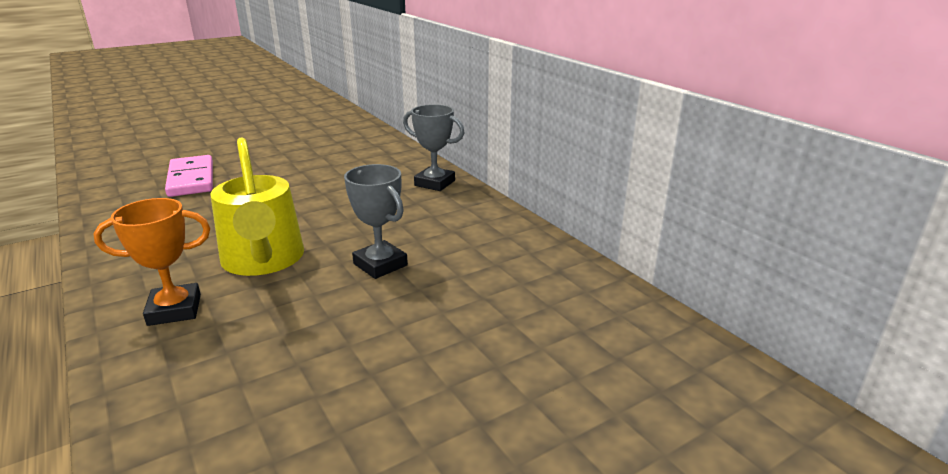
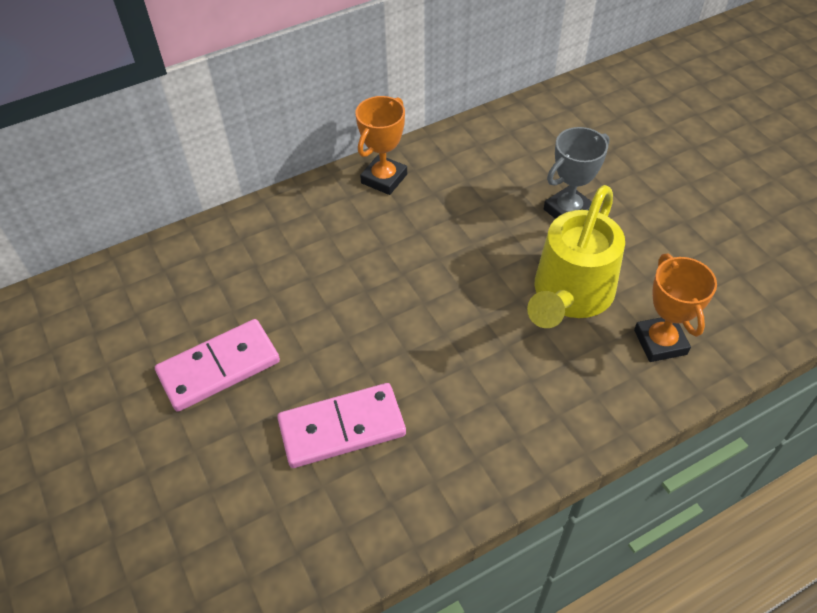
camera: 85 degrees left, 25 degrees up
(263, 261) = (569, 296): yellow watering can -> yellow watering can turned 135 degrees clockwise
(265, 147) = (219, 367): none -> pink domino
(434, 183) = (384, 179): grey trophy -> orange trophy

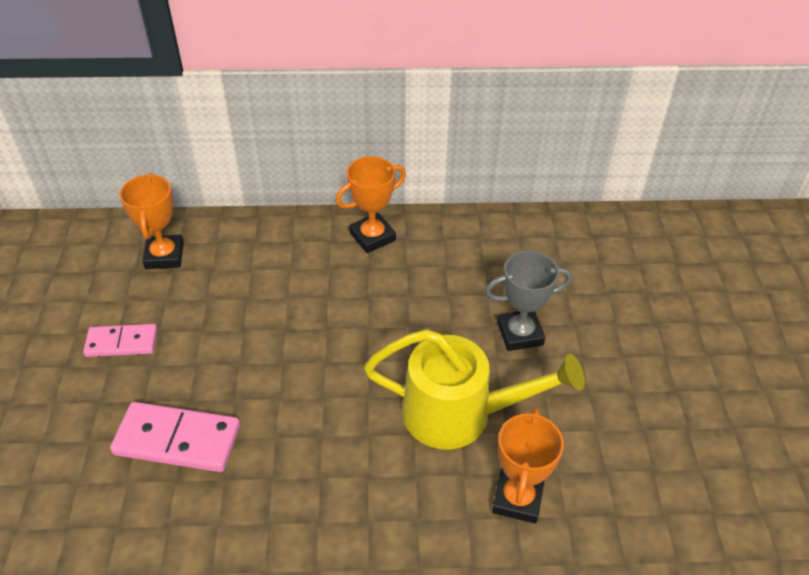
camera: 25 degrees right, 5 degrees down
(198, 272) = (164, 256): none -> orange trophy
(219, 367) = (122, 342): pink domino -> pink domino, size x0.64
(569, 296) = (461, 414): yellow watering can -> yellow watering can turned 135 degrees counterclockwise

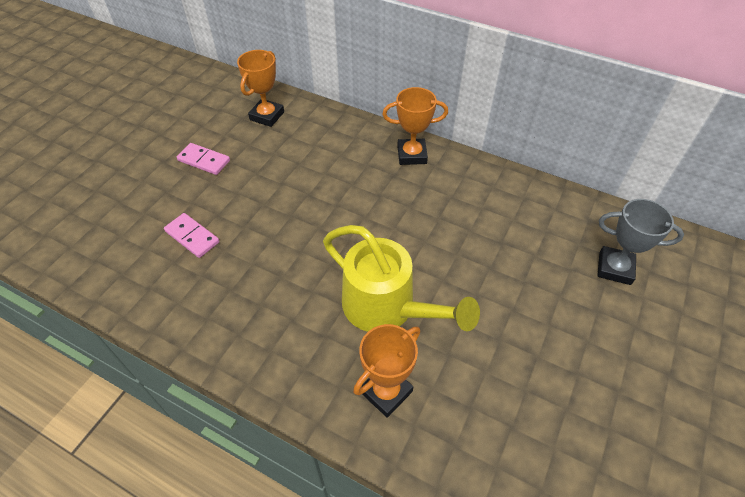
camera: 30 degrees right, 5 degrees up
(177, 440) = (192, 237): pink domino -> pink domino, size x0.64
(520, 334) = (474, 270): grey trophy -> grey trophy (614, 268)

